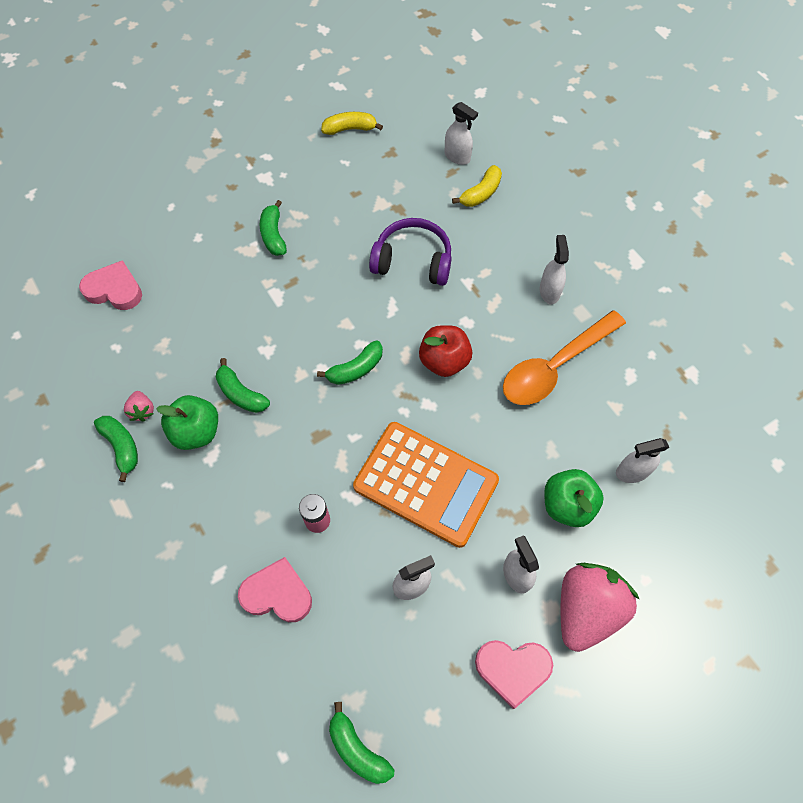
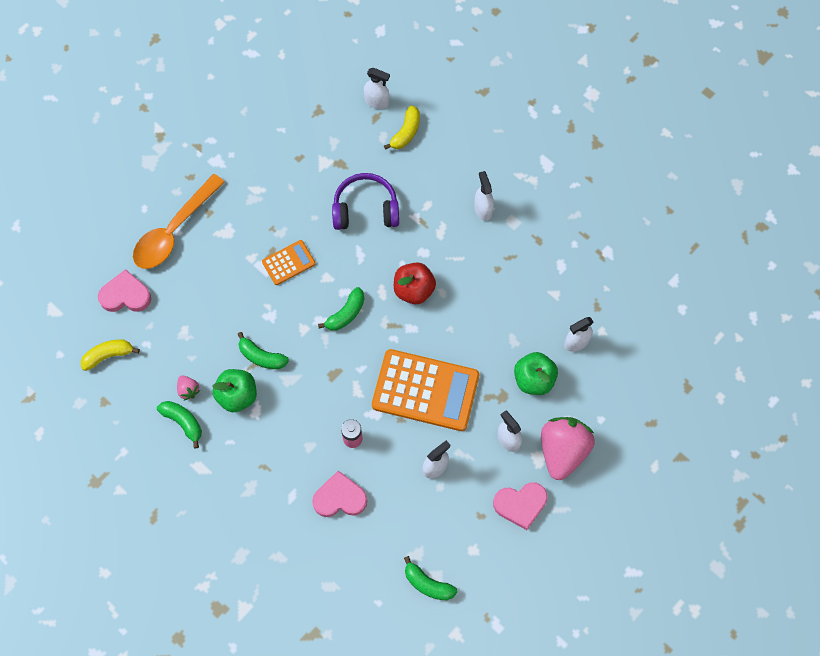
camera: 15 degrees left, 5 degrees up
(273, 235) = (242, 214): green banana -> none
(307, 297) = (288, 263): none -> orange calculator
(350, 129) = (275, 95): yellow banana -> yellow banana (108, 355)
(555, 366) = (501, 272): orange spoon -> orange spoon (174, 230)

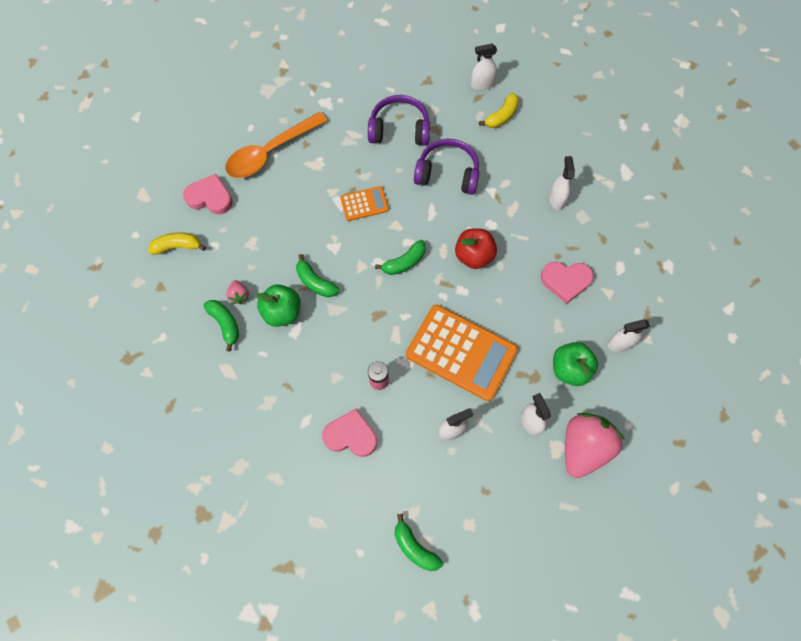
camera: 15 degrees right, 0 degrees up
(303, 173) = (399, 129): none -> purple headphones
(377, 101) = (482, 84): white spray bottle -> white spray bottle turned 135 degrees clockwise
(520, 505) = (528, 491): pink heart -> pink heart (565, 281)

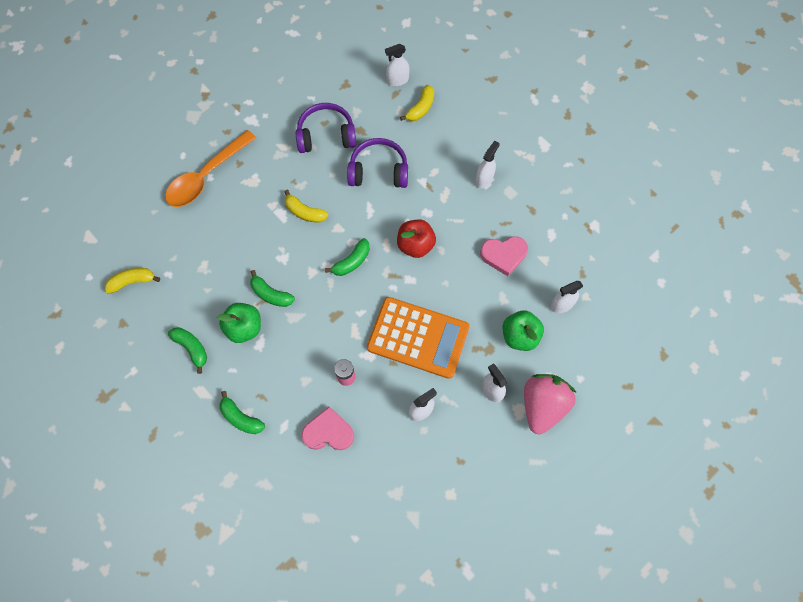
camera: 10 degrees left, 0 degrees up
(210, 197) = (155, 229): pink heart -> none
(239, 295) = (200, 319): pink strawberry -> none
(364, 204) = (305, 212): orange calculator -> yellow banana
(415, 547) = (404, 524): green banana -> green banana (241, 418)
(557, 199) = (484, 179): white spray bottle -> white spray bottle turned 45 degrees clockwise

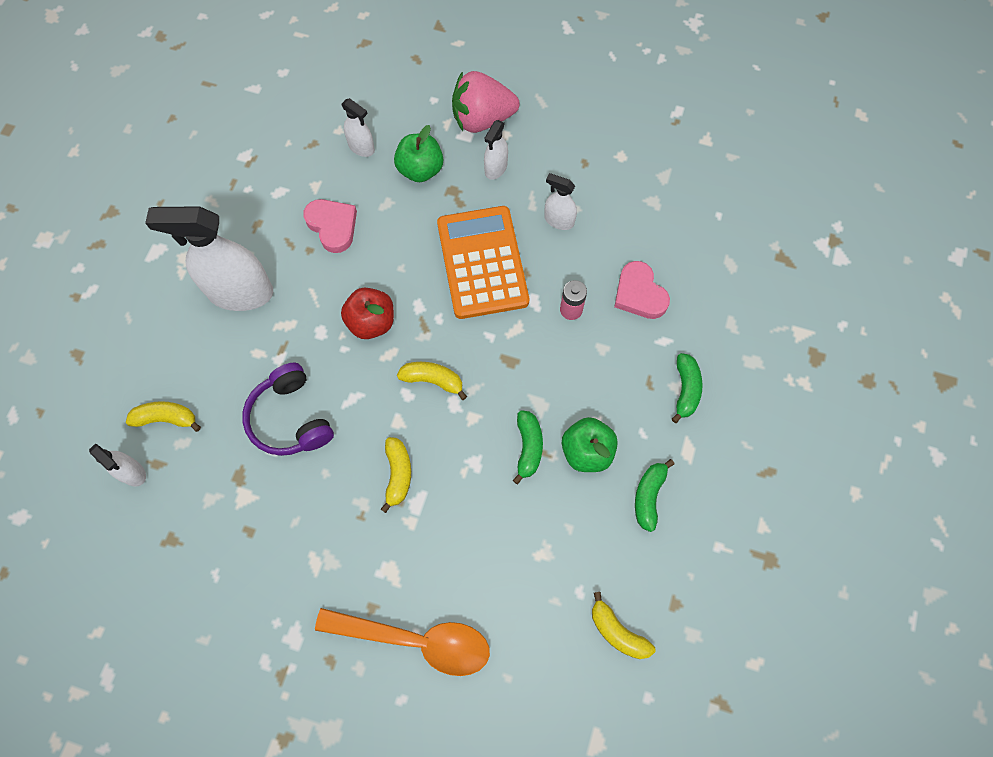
camera: 120 degrees left, 0 degrees up
(326, 135) = (268, 516): purple headphones -> none
(352, 262) = (433, 380): green banana -> yellow banana
(484, 179) = (240, 292): white spray bottle -> white spray bottle, size x2.07

